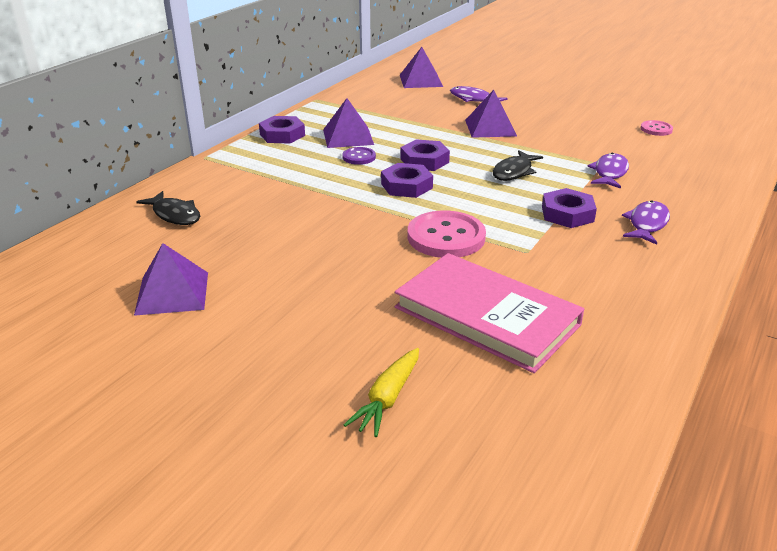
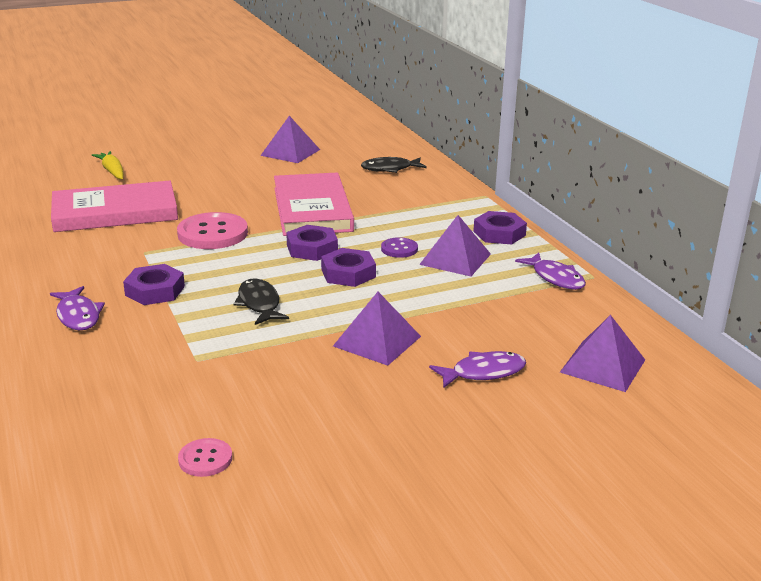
camera: 125 degrees right, 5 degrees down
(329, 214) = (312, 209): none -> pink book
(609, 173) = (174, 352): purple fish -> purple fish (555, 278)

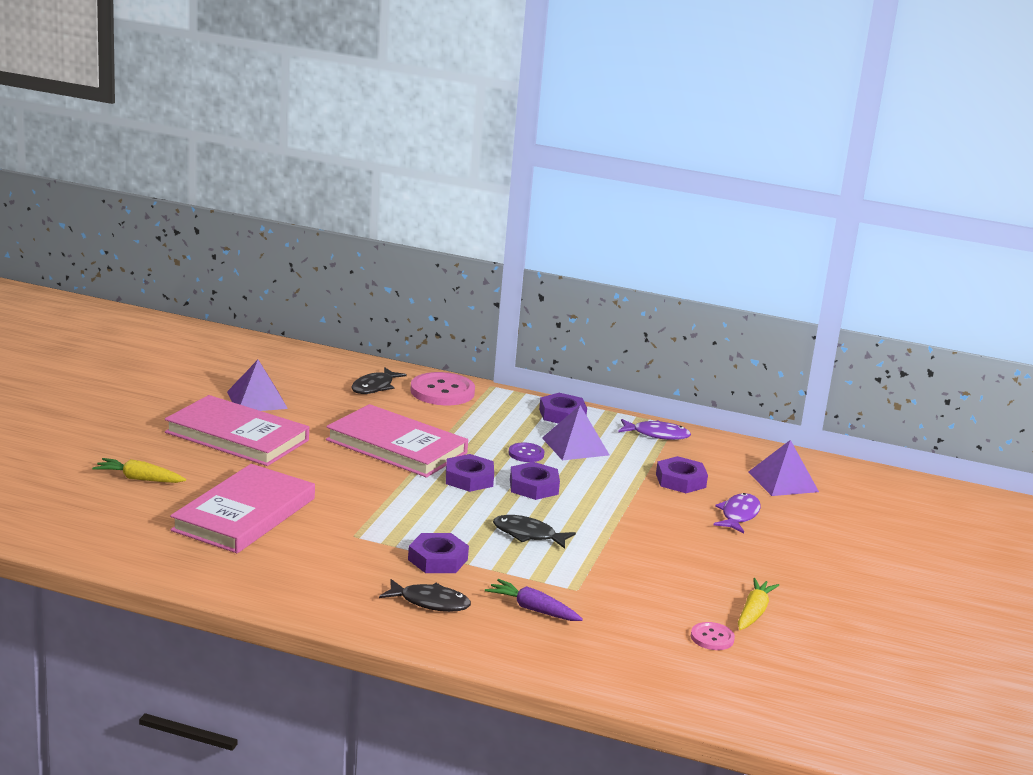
camera: 50 degrees left, 5 degrees down
(78, 316) = (430, 602): purple fish -> black fish
(129, 357) = (533, 609): none -> purple carrot
(212, 233) = (370, 498): pink button -> pink button (442, 392)
(225, 168) = (237, 436): none -> pink book
(295, 460) = (753, 612): none -> yellow carrot
(377, 341) = (648, 524): purple pyramid -> none
(491, 321) = (680, 480): none -> purple nut

